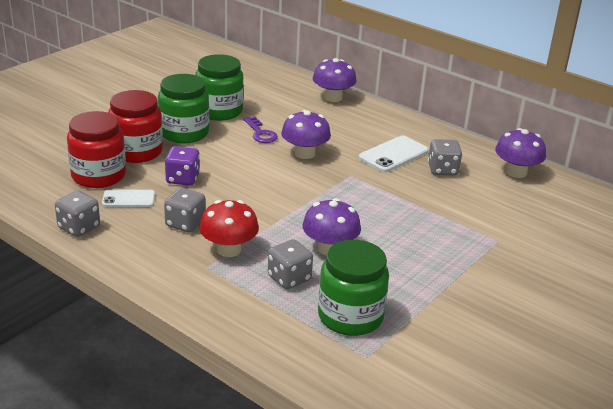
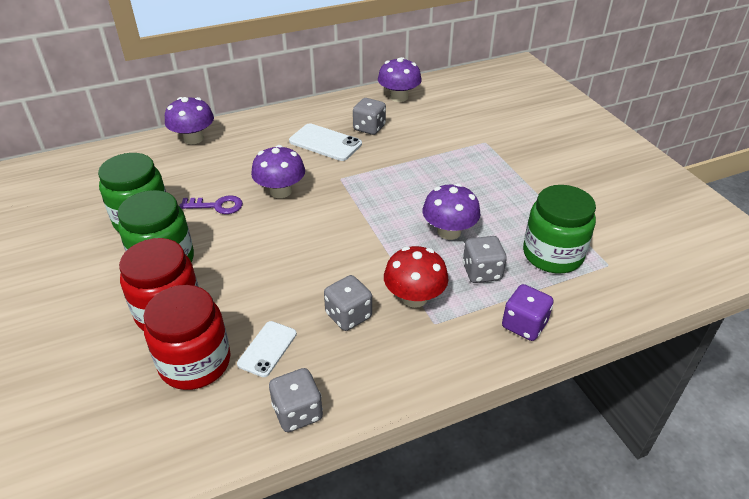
camera: 60 degrees left, 10 degrees up
(183, 179) = (260, 291): purple dice -> purple dice (524, 325)
(393, 154) = (325, 143): white phone -> white phone turned 45 degrees counterclockwise

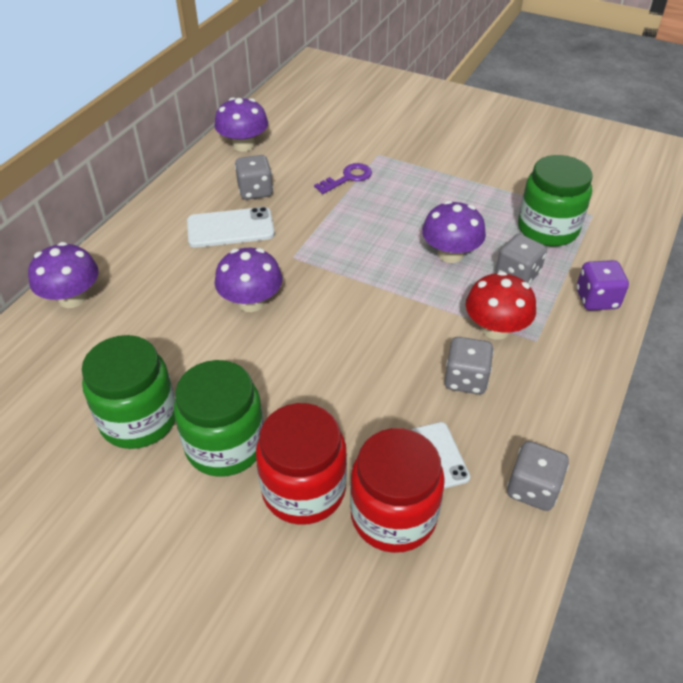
camera: 40 degrees left, 5 degrees up
(217, 206) = (204, 355): purple key -> purple key (348, 178)

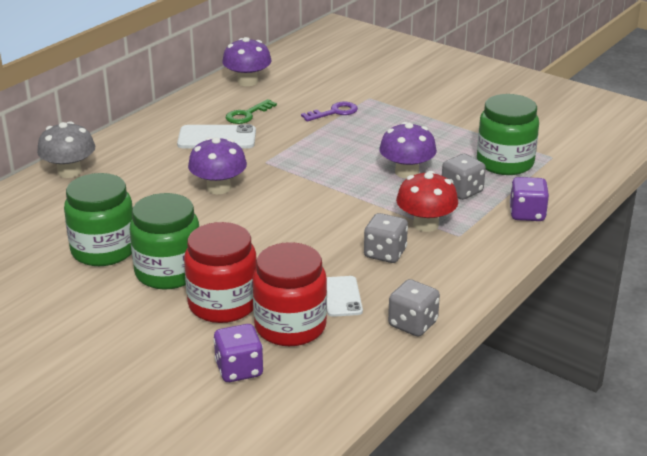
camera: 10 degrees right, 15 degrees down
(72, 298) = (69, 172): purple mushroom -> grey mushroom
(255, 191) = (247, 115): grey dice -> green key
(352, 602) = (239, 369): none -> purple dice

